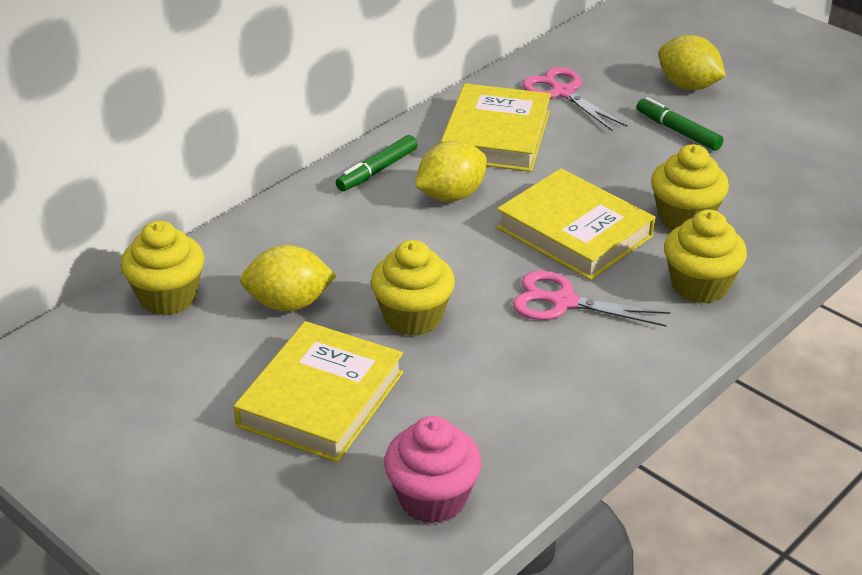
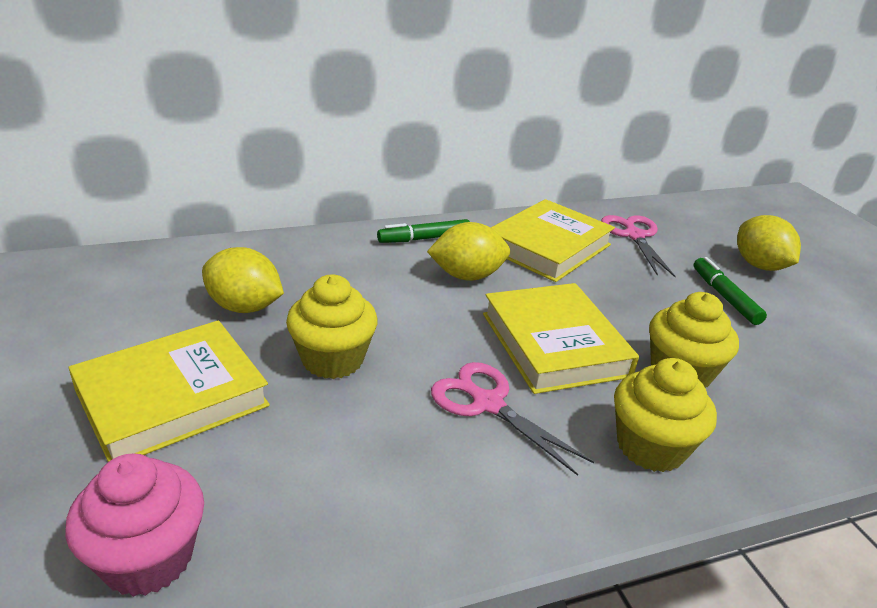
camera: 25 degrees right, 5 degrees down
(168, 297) = (163, 267): yellow cupcake -> none

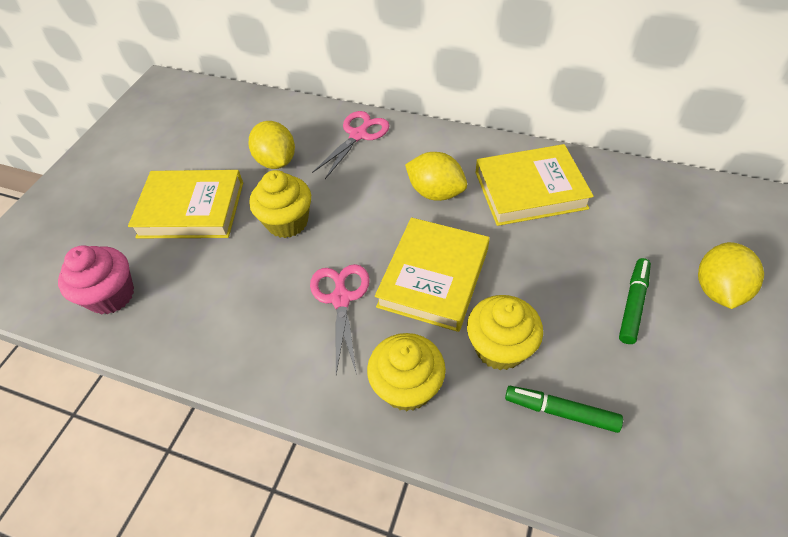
camera: 45 degrees right, 20 degrees up
(424, 238) = (440, 146): green marker -> green marker (560, 411)
(634, 236) = (625, 208): pink scissors -> pink scissors (358, 135)

